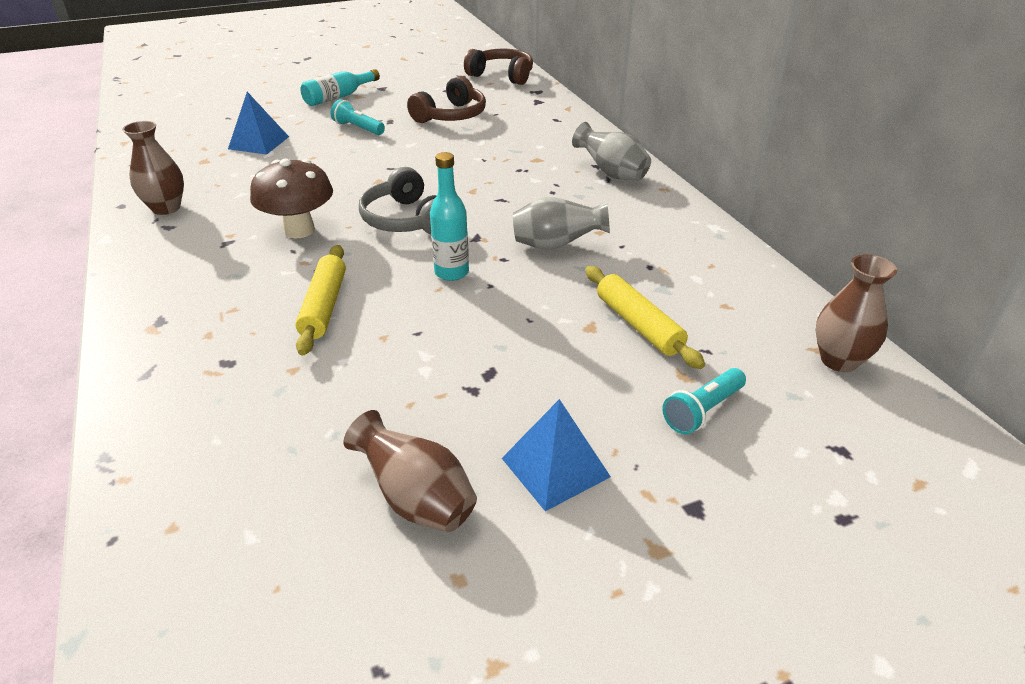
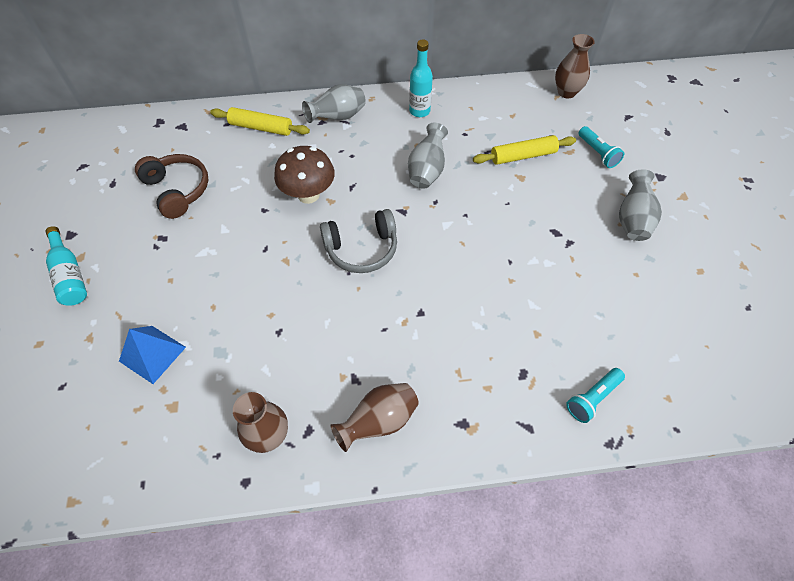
camera: 75 degrees left, 20 degrees up
(299, 230) = (353, 323): brown mushroom -> brown mushroom (308, 195)
(324, 306) = (468, 312): yellow rolling pin -> yellow rolling pin (261, 128)
(358, 128) = (165, 265): turquoise flashlight -> turquoise flashlight (592, 398)
(416, 499) = (651, 280): brown vase -> brown vase (379, 421)
(451, 272) = (444, 232): turquoise bottle -> turquoise bottle (419, 111)
(502, 76) = (104, 137): brown headphones -> none
(555, 467) = (632, 220): blue pyramid -> grey vase

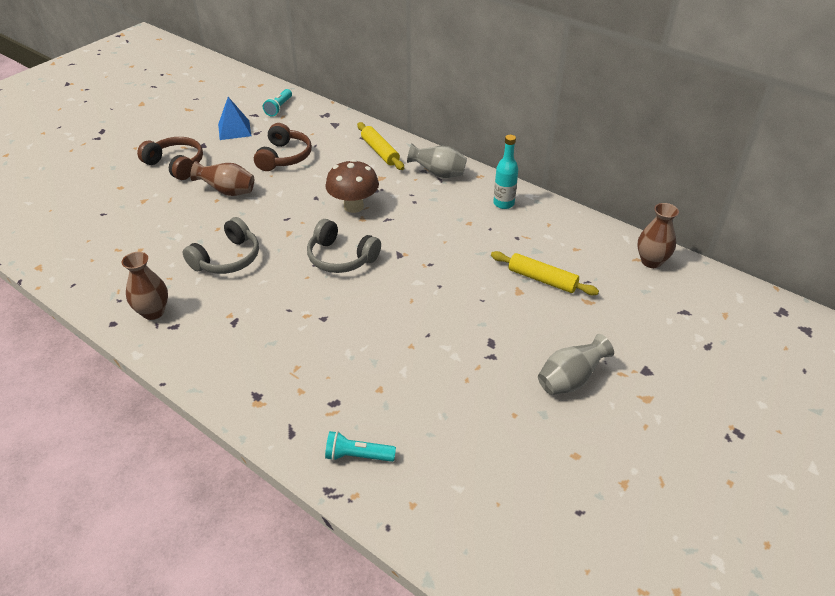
camera: 45 degrees right, 15 degrees down
(70, 275) = (176, 165): turquoise bottle -> brown headphones
(152, 354) = (158, 229): blue pyramid -> blue pyramid (234, 130)
(265, 328) = (227, 258): none -> grey headphones
(379, 421) = (214, 353): brown vase -> brown vase (228, 192)
(427, 170) = (452, 242): grey vase -> none
(598, 153) = (612, 318): turquoise flashlight -> turquoise flashlight (279, 108)

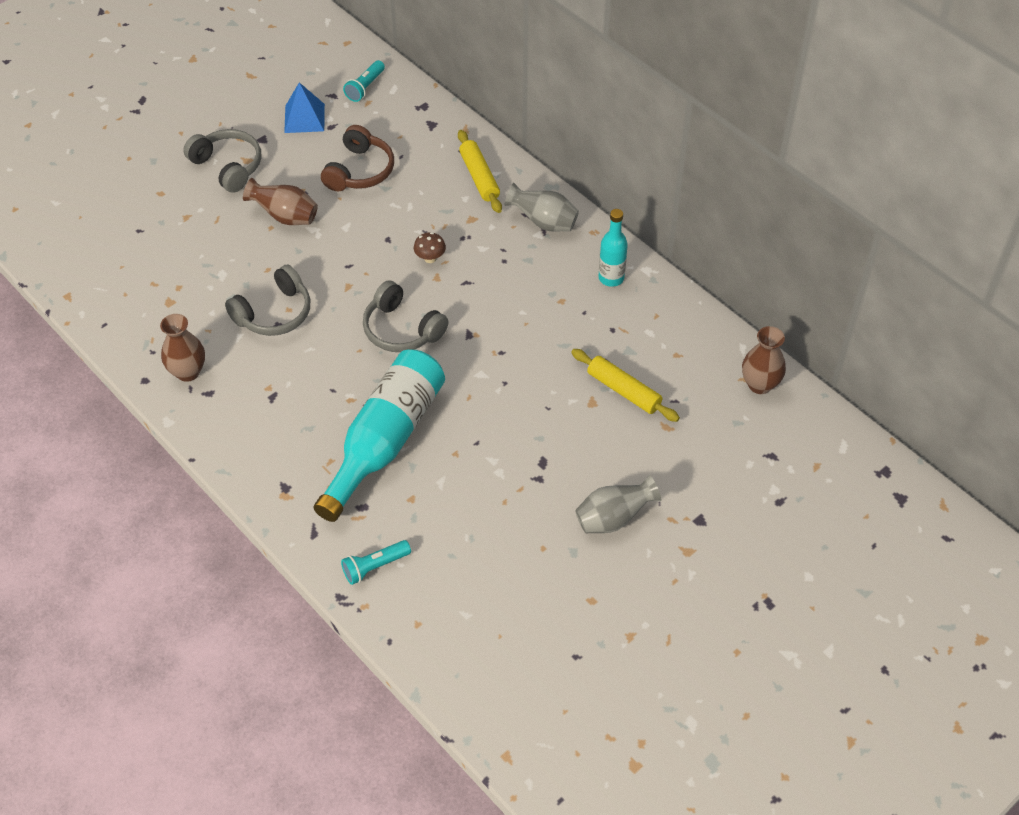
camera: 10 degrees right, 10 degrees up
(176, 165) = (228, 166): brown headphones -> grey headphones
(344, 344) = (385, 441): none -> turquoise bottle
(353, 206) = (430, 258): brown mushroom -> brown mushroom, size x0.51
(357, 456) = (374, 567): turquoise flashlight -> turquoise flashlight turned 45 degrees counterclockwise

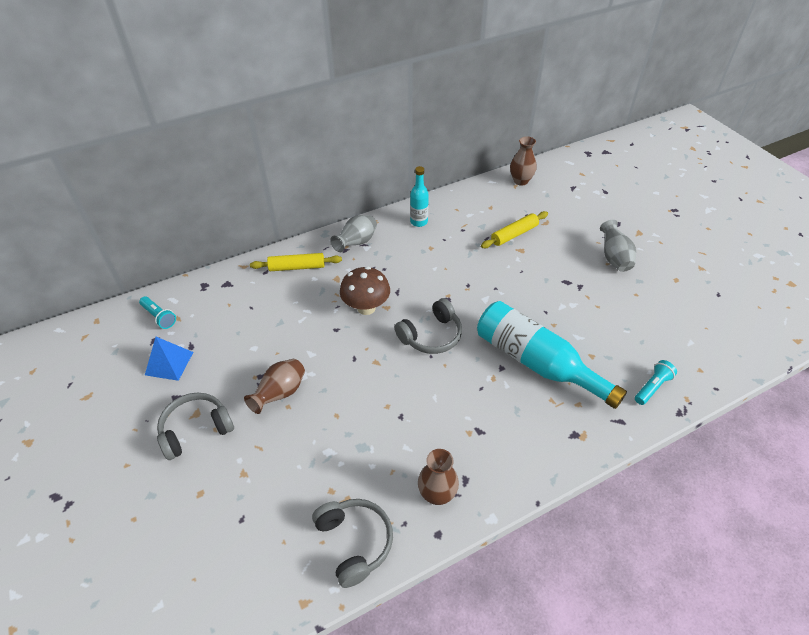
camera: 75 degrees left, 5 degrees down
(274, 313) = (388, 417): grey headphones -> grey headphones (354, 542)
(359, 171) = (253, 335): brown headphones -> none
(374, 567) = (652, 387): turquoise flashlight -> turquoise flashlight turned 120 degrees counterclockwise
(430, 258) = (366, 308): brown mushroom -> brown mushroom, size x1.97

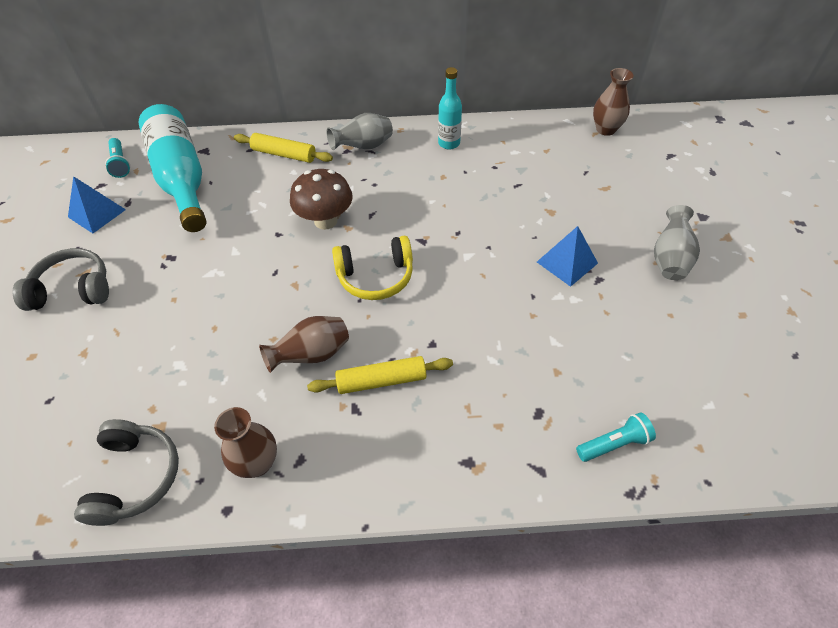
camera: 25 degrees right, 5 degrees up
(280, 394) = (175, 283): brown vase -> brown vase (312, 355)
(431, 335) = (375, 276): grey headphones -> yellow headphones
(514, 234) = (555, 191): yellow rolling pin -> yellow rolling pin (381, 381)
(537, 363) = (480, 354): turquoise bottle -> turquoise bottle (181, 179)
(553, 281) = (567, 262): none -> blue pyramid

